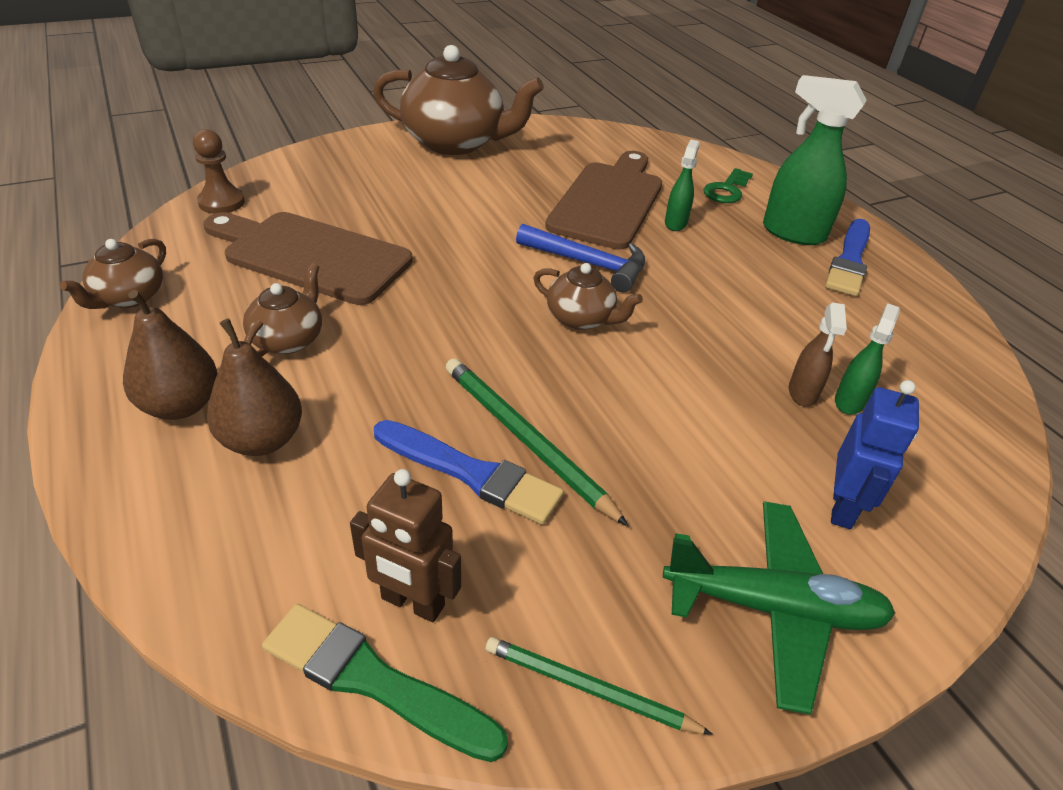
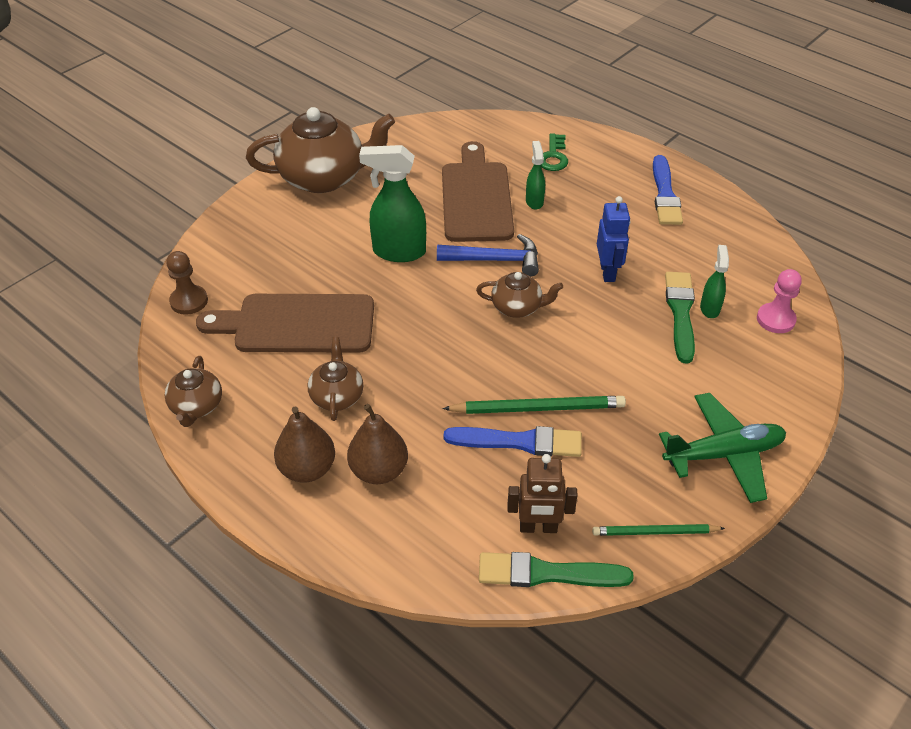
camera: 20 degrees left, 5 degrees up
(526, 440) = (537, 408): green pencil -> green pencil turned 150 degrees clockwise
(792, 233) = (617, 182): green spray bottle -> green spray bottle (398, 252)
(802, 393) = (680, 313): brown spray bottle -> green brush
(843, 508) = (734, 381): blue robot -> blue robot (608, 272)
(948, 447) = (775, 319): none -> pink pawn

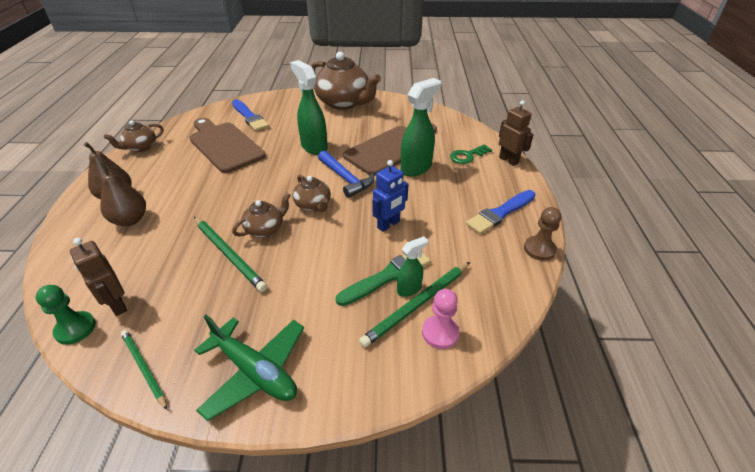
camera: 50 degrees right, 5 degrees down
(189, 301) = (213, 113): brown pawn -> brown pawn (539, 249)
(337, 396) = (180, 180): brown teapot -> brown teapot (265, 229)
(519, 442) = (191, 261): blue brush -> blue brush (249, 117)
(534, 201) = (416, 168): green spray bottle -> green spray bottle, size x1.85
(547, 573) = (75, 329): green brush -> green pawn
(592, 137) = (508, 160): none -> brown robot
(733, 314) = (418, 304): none -> green pencil

